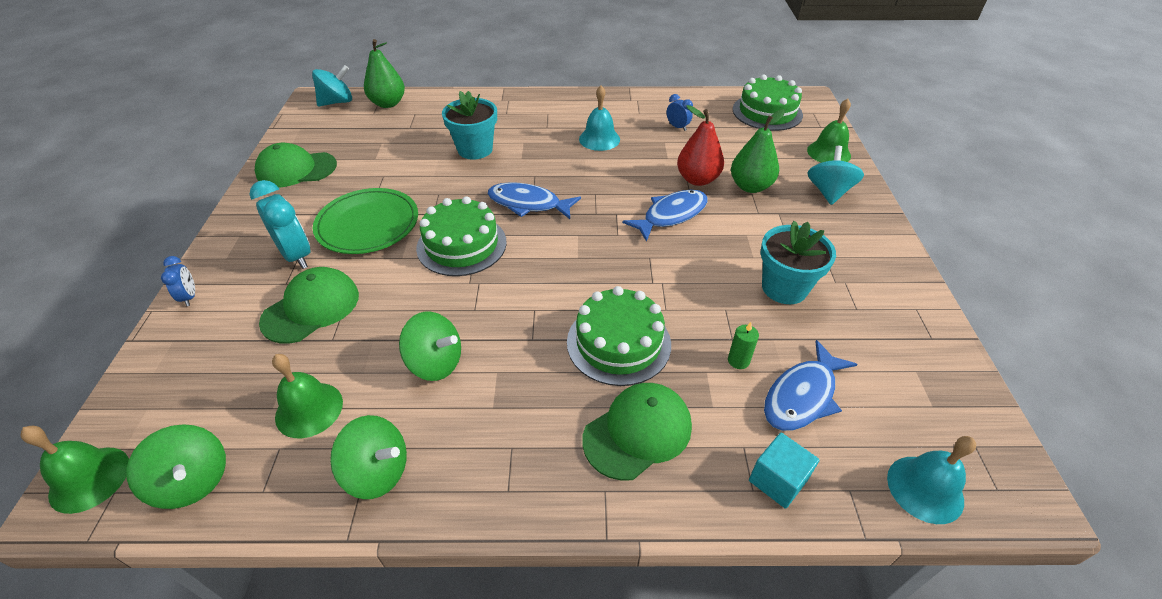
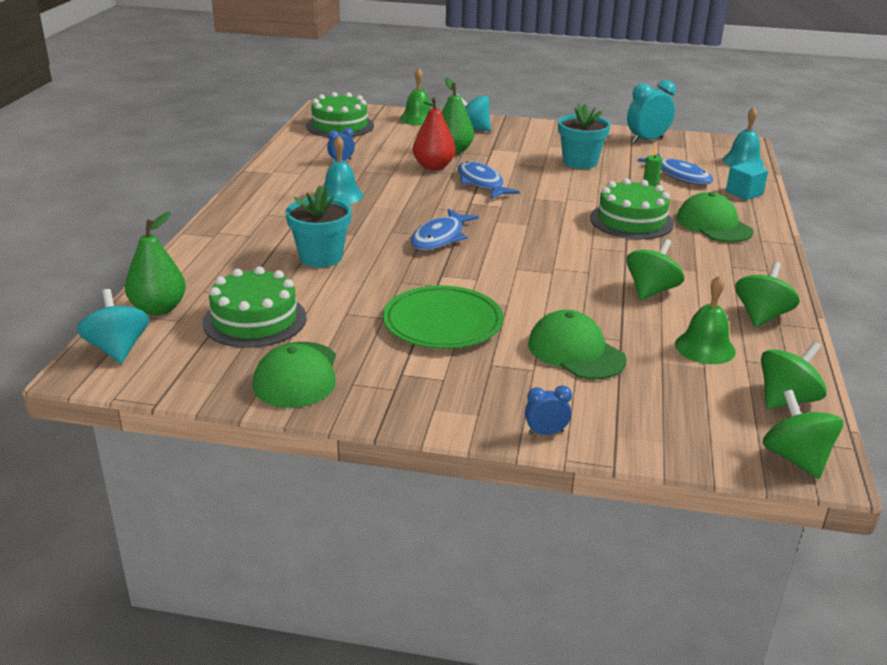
camera: 80 degrees left, 15 degrees down
(89, 479) = (796, 458): green bell -> green spinning top
(297, 255) = (487, 365): turquoise clock -> turquoise clock (647, 140)
(461, 245) = (495, 273): green cake -> green cake (255, 320)

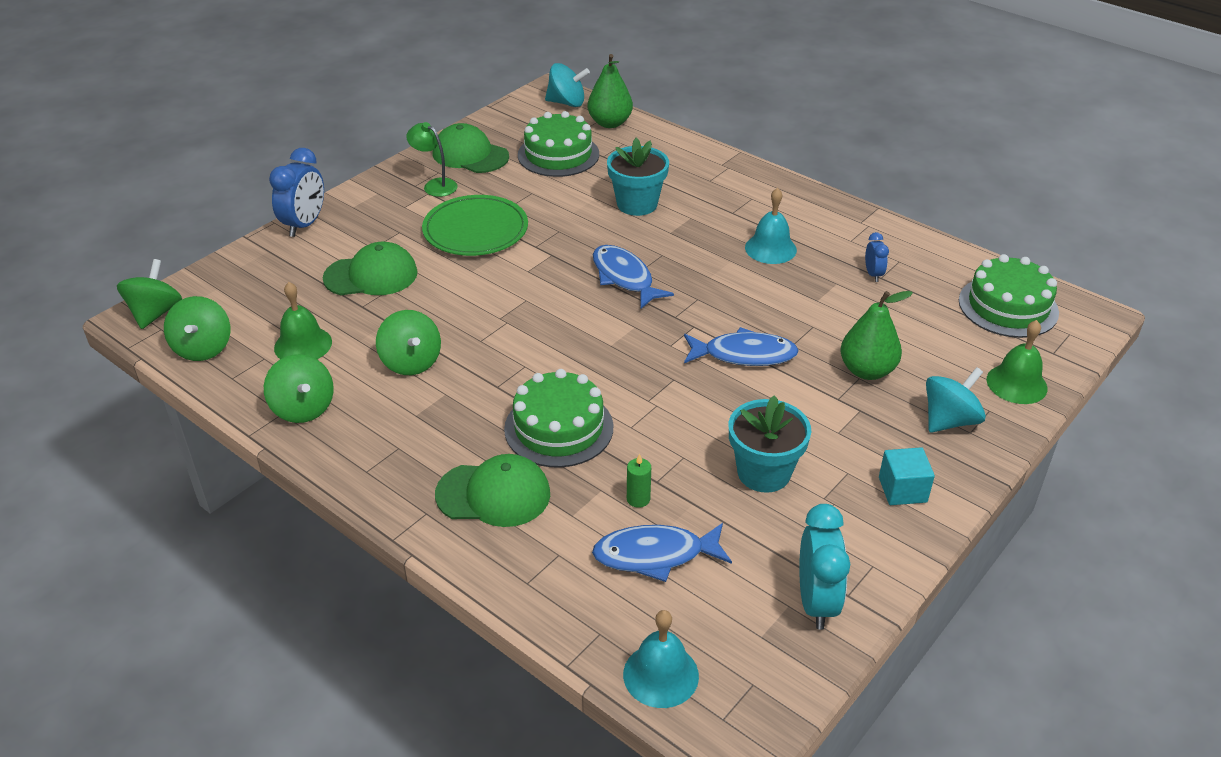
camera: 120 degrees right, 10 degrees up
(383, 375) = (435, 185): none -> green lamp
(433, 167) = (819, 336): red pear -> none
(546, 433) = (305, 225): blue clock -> blue clock, size x1.89
(744, 193) = (553, 590): turquoise cube -> turquoise cube (902, 490)
(796, 458) = (156, 313): green spinning top -> green spinning top turned 90 degrees counterclockwise

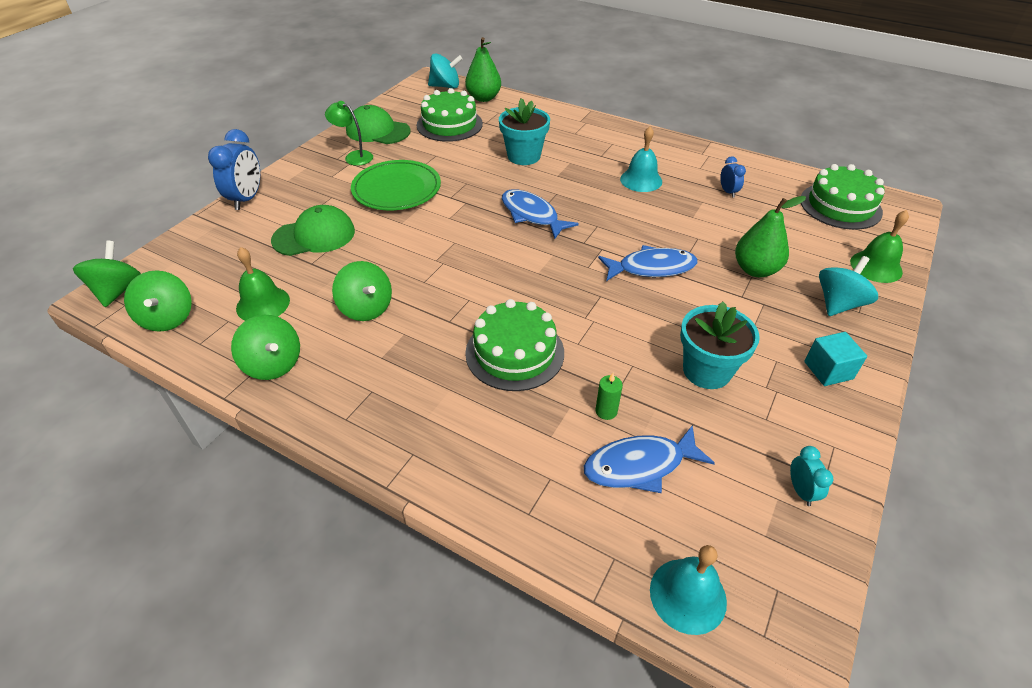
camera: 10 degrees left, 5 degrees up
(493, 494) = (472, 425): green cap -> none
(816, 602) = (801, 491): turquoise clock -> turquoise clock, size x0.53

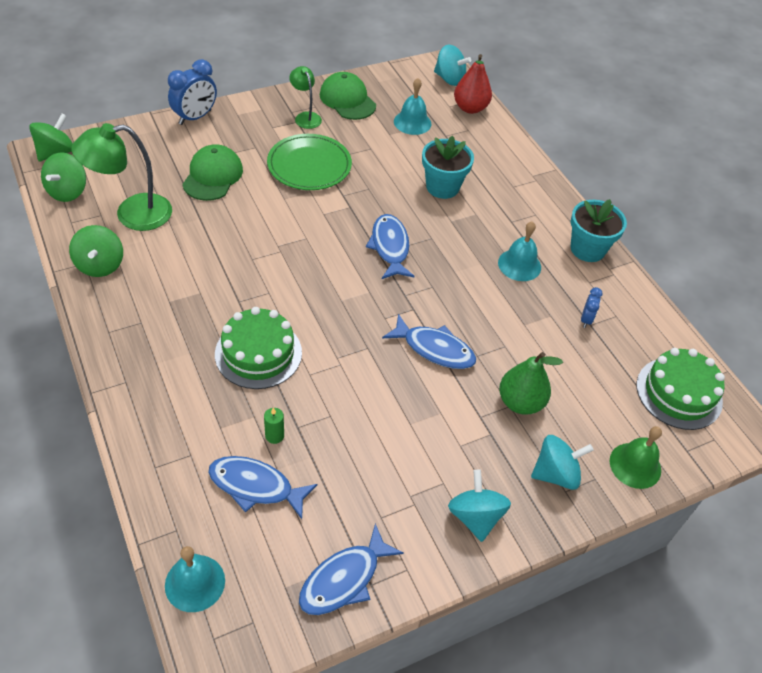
camera: 30 degrees right, 5 degrees up
(263, 304) = (132, 214): green bell -> green lamp
(314, 236) = (213, 176): green cap -> green cap turned 90 degrees counterclockwise
(366, 308) = (193, 257): green spinning top -> none
(449, 124) = (412, 122): green cake -> turquoise bell
(483, 98) = (470, 108): green pear -> red pear
(706, 371) = (379, 455): turquoise flower pot -> turquoise flower pot (587, 249)
(801, 491) = (344, 579): turquoise clock -> blue fish
(828, 370) = (475, 516): turquoise cube -> turquoise spinning top

